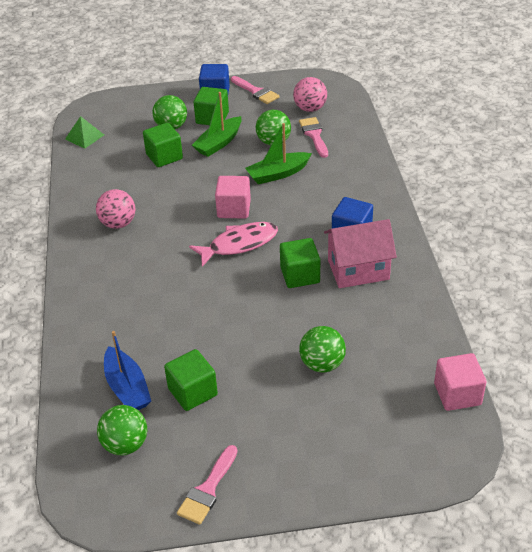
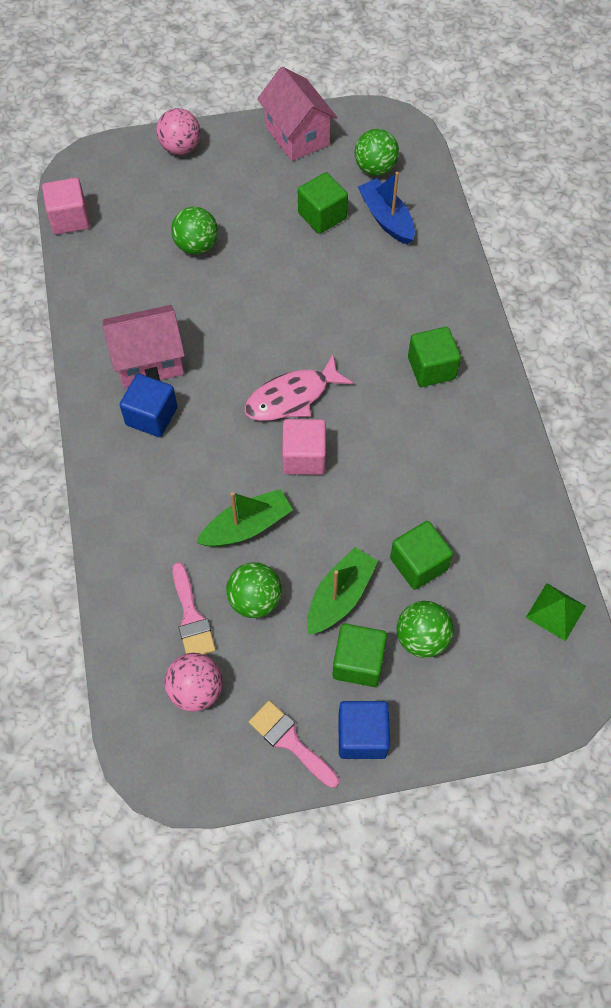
camera: 175 degrees right, 20 degrees up
(118, 223) = (452, 429): pink ball -> pink ball (180, 148)
(208, 489) = (297, 136): pink brush -> pink house
(300, 275) = (217, 352): green cube -> green cube (431, 368)

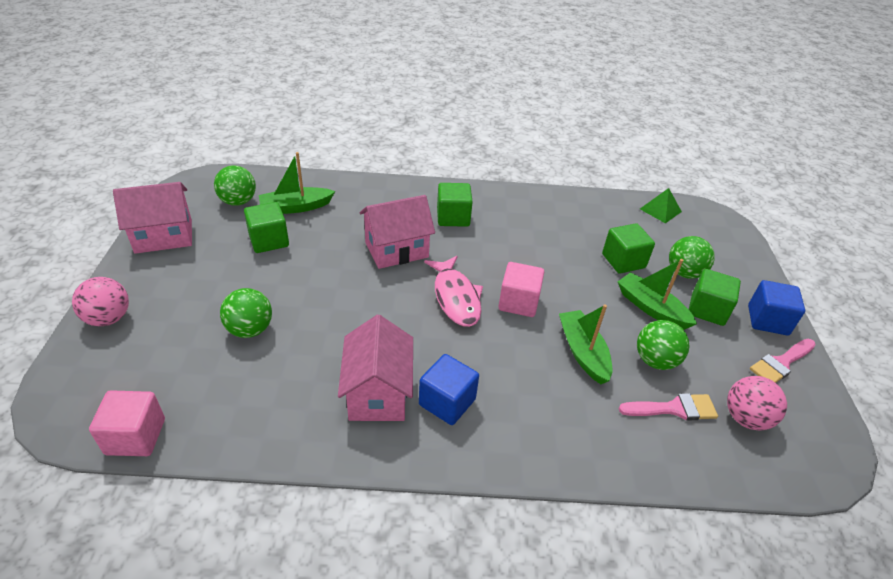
camera: 80 degrees left, 20 degrees down
(349, 327) = (396, 250): none -> pink house
(386, 218) = (295, 207): blue boat -> green boat

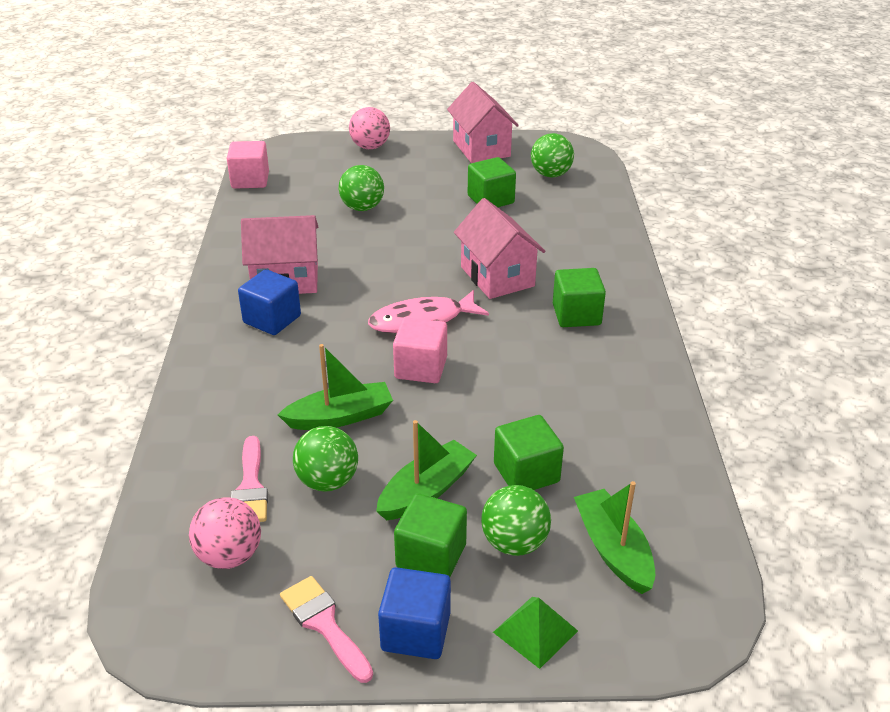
camera: 90 degrees right, 5 degrees down
(295, 207) = (554, 207): green boat -> green boat (613, 549)
(660, 210) = (685, 539): green pyramid -> green pyramid (535, 631)

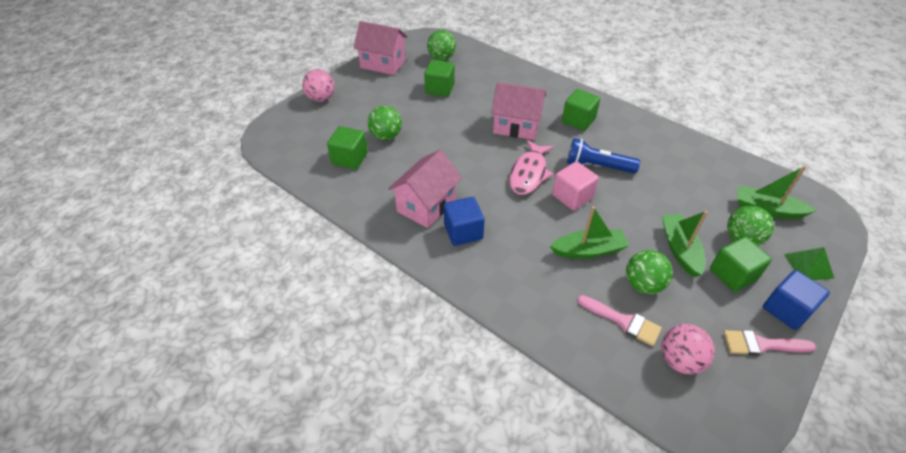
camera: 50 degrees left, 10 degrees up
(250, 180) = (288, 164): pink cube -> none
(340, 417) = (589, 250): green boat -> green boat turned 60 degrees clockwise
(504, 365) = (597, 166): none -> blue flashlight
(526, 473) = (692, 206): green cube -> green cube (350, 158)

